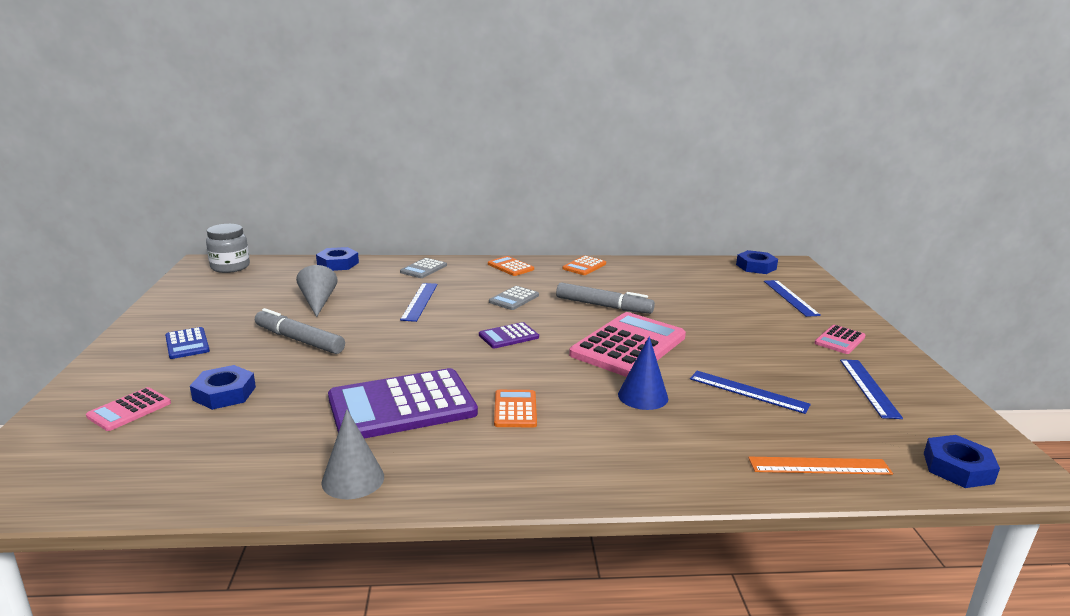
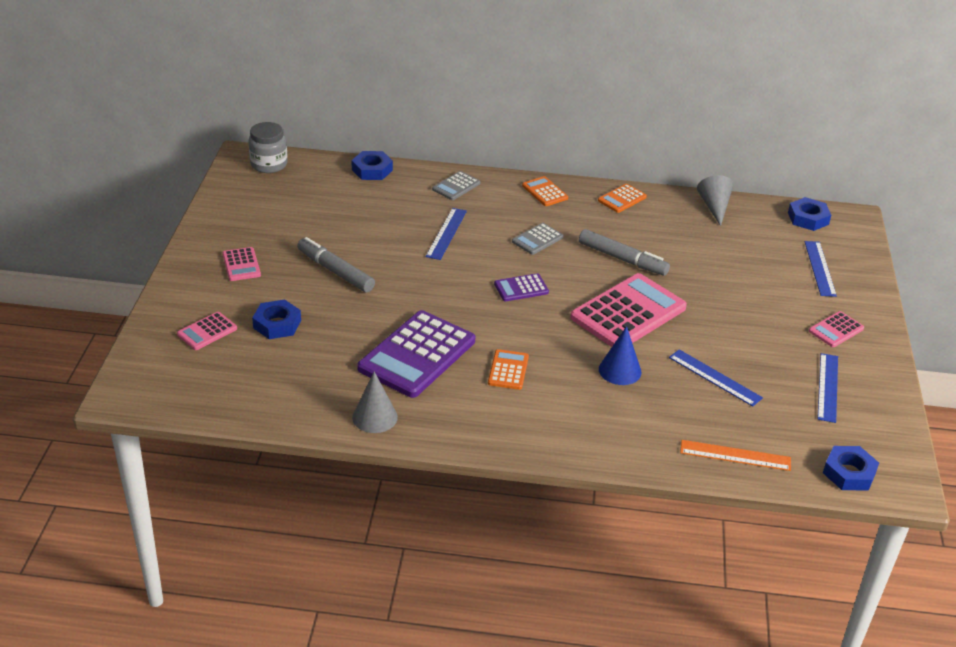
camera: 10 degrees right, 15 degrees up
(187, 344) = (241, 265): blue calculator -> pink calculator
(318, 302) = (352, 224): grey cone -> grey cone (714, 207)
(402, 406) = (417, 355): purple calculator -> purple calculator turned 45 degrees counterclockwise

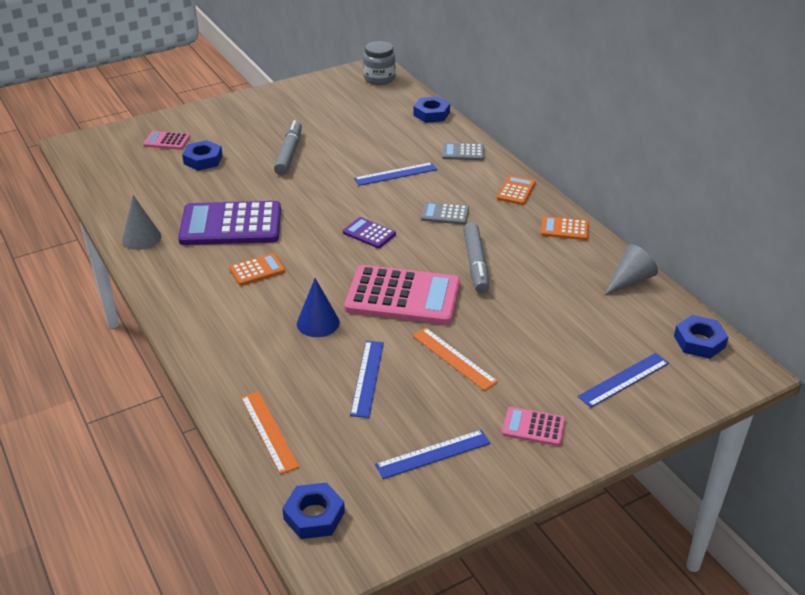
camera: 55 degrees right, 0 degrees up
(241, 265) = (252, 120): pink calculator -> none
(729, 326) = (454, 358): none -> orange ruler

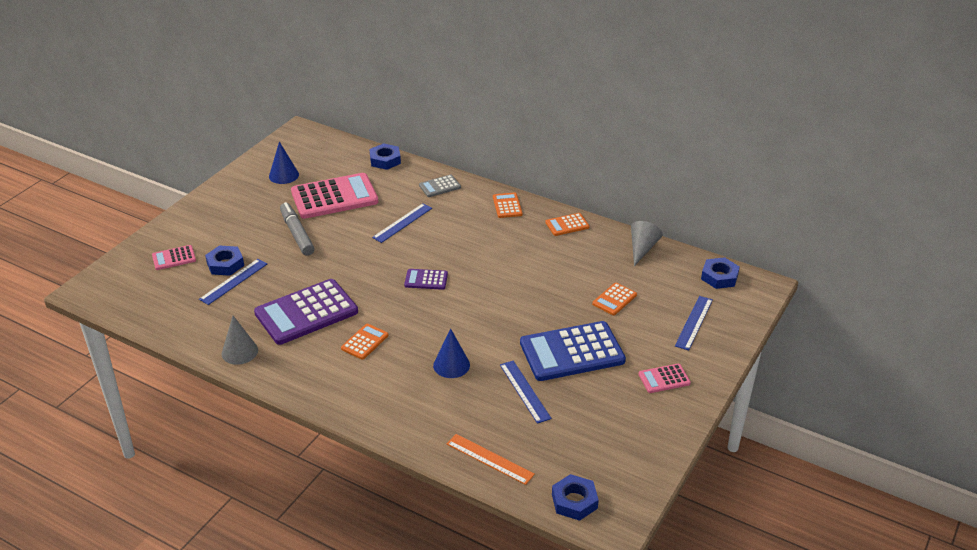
camera: 30 degrees left, 0 degrees up
(325, 100) = (284, 175): none -> blue cone
(379, 78) = (312, 141): grey jar -> none
(403, 296) = (496, 320): pink calculator -> pink calculator (334, 197)
(433, 454) = (615, 425): blue ruler -> blue ruler (233, 281)
(445, 214) = (470, 243): grey calculator -> none
(454, 358) = (572, 352): orange ruler -> blue calculator
(475, 264) = (527, 275): grey marker -> none
(550, 321) = (614, 299): none -> orange calculator

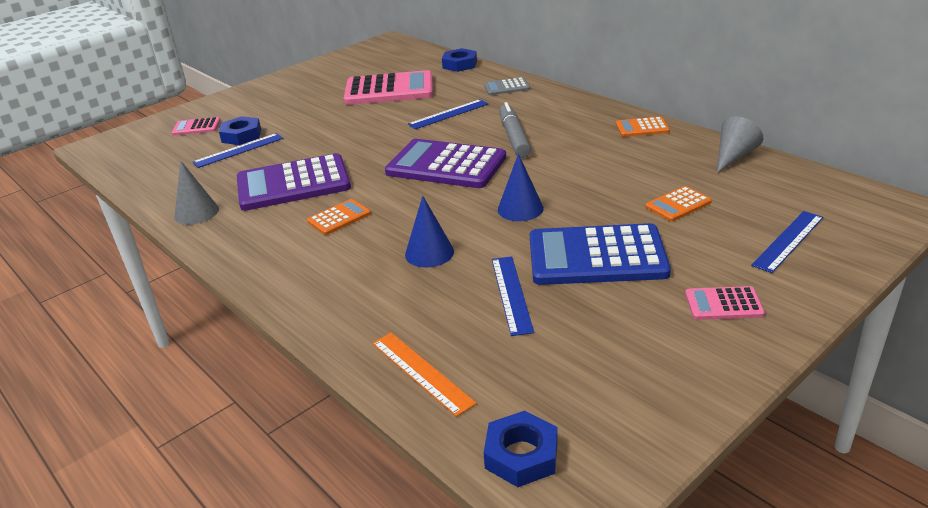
camera: 20 degrees right, 5 degrees down
(284, 175) = (350, 71): blue cone -> blue cone (520, 209)
(297, 234) = (331, 116): grey marker -> grey marker (514, 137)
(426, 280) = (446, 165): purple calculator -> purple calculator, size x2.11
(507, 206) = (576, 107): orange calculator -> none
(719, 277) = (839, 193): blue nut -> none

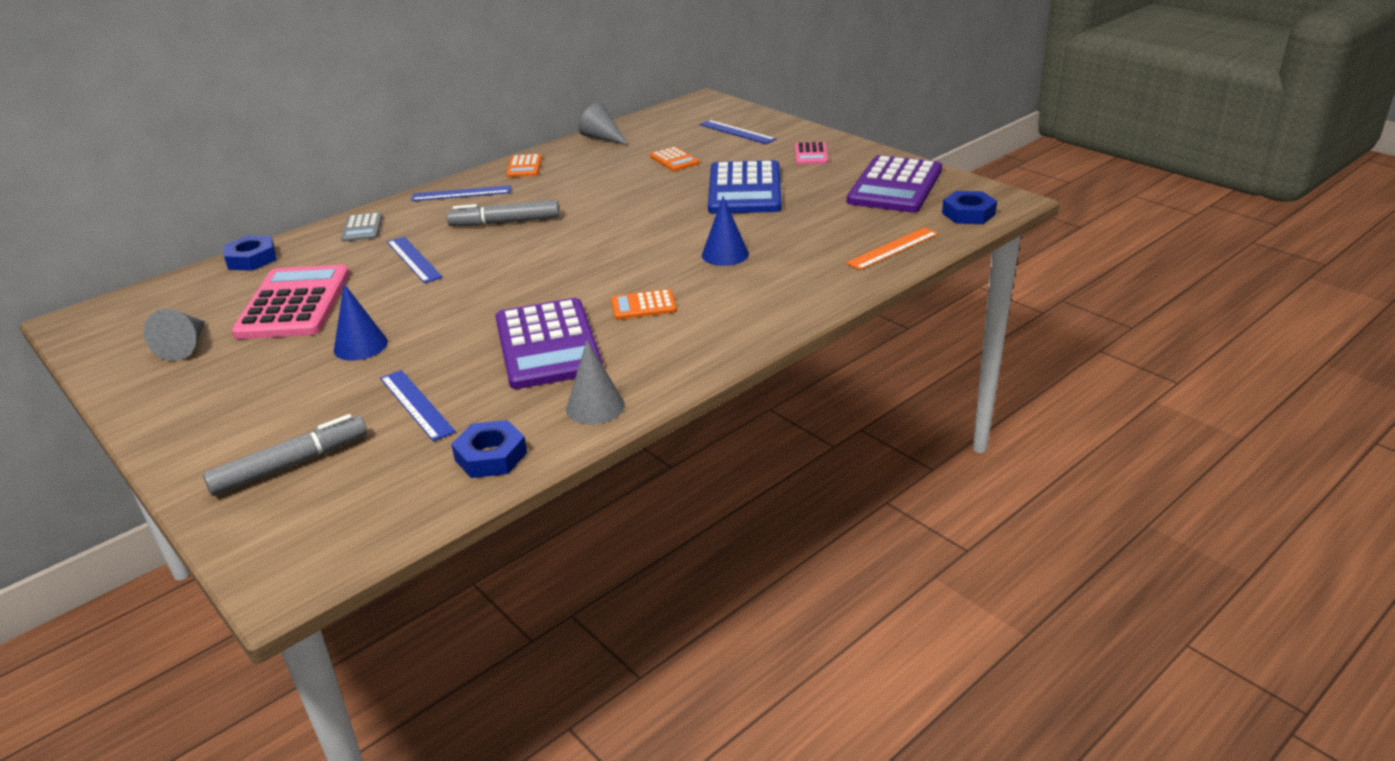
camera: 90 degrees left, 0 degrees up
(196, 127) = (291, 465): pink calculator -> grey marker
(241, 135) = (363, 410): blue nut -> blue nut (491, 456)
(339, 218) = (643, 306): orange calculator -> orange calculator turned 60 degrees counterclockwise
(345, 73) = (185, 346): none -> grey cone
(446, 165) = (551, 255): purple calculator -> purple calculator (895, 186)
(511, 294) = (793, 219): blue ruler -> blue ruler (461, 193)
(520, 209) = (658, 217): blue cone -> blue cone (360, 346)

